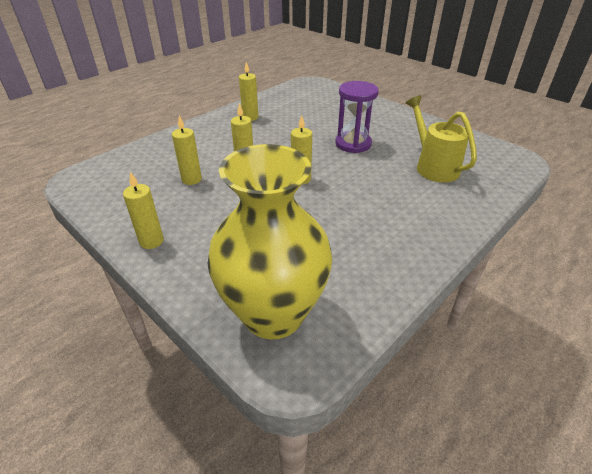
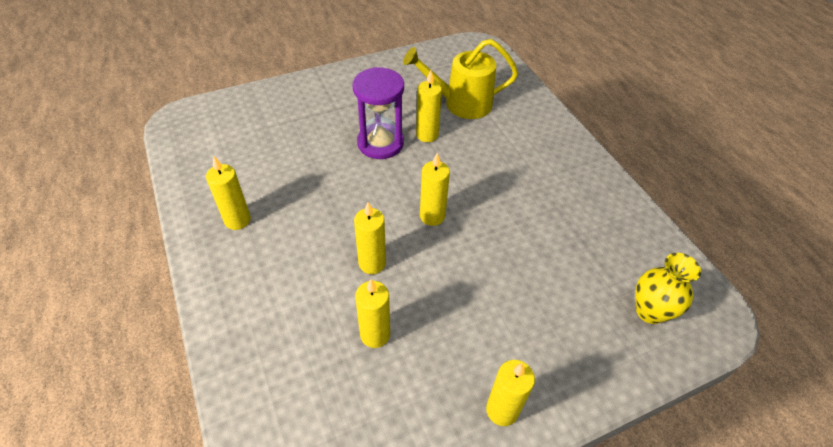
camera: 70 degrees left, 10 degrees up
(273, 314) = (650, 311): yellow vase -> yellow vase, size x0.46
(380, 159) = (427, 135): none -> yellow candle

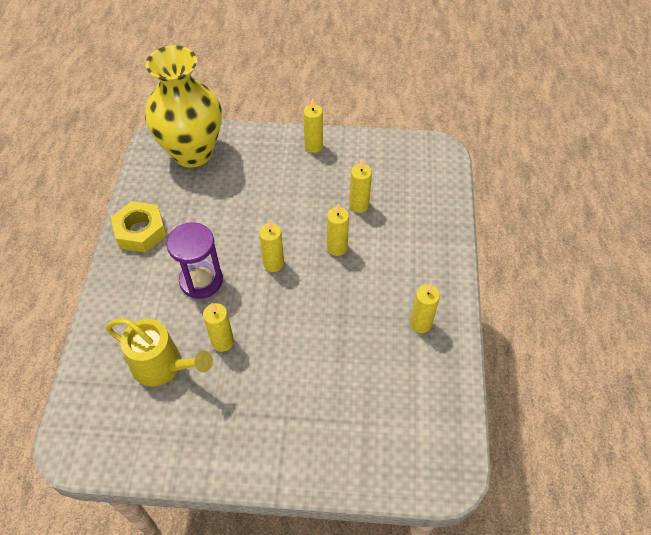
camera: 150 degrees left, 5 degrees up
(380, 143) = (269, 351): purple hourglass -> purple hourglass (201, 280)
(595, 191) = (140, 231): none -> yellow nut
(650, 311) = (192, 152): yellow vase -> yellow vase, size x2.18

